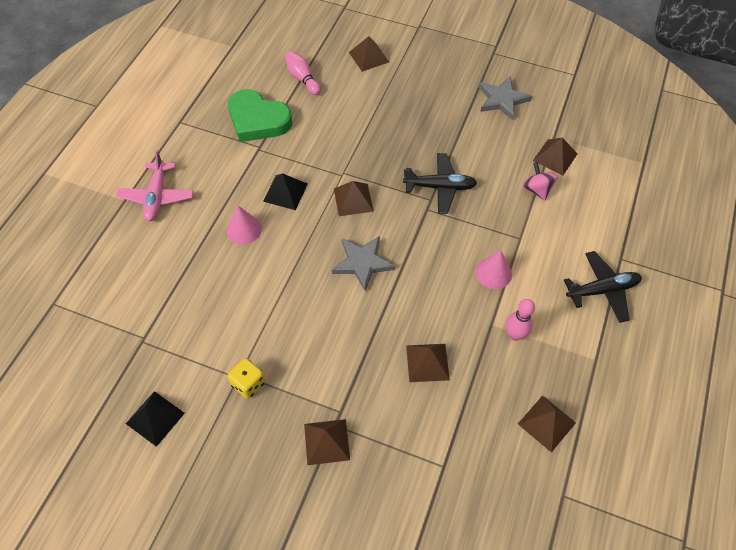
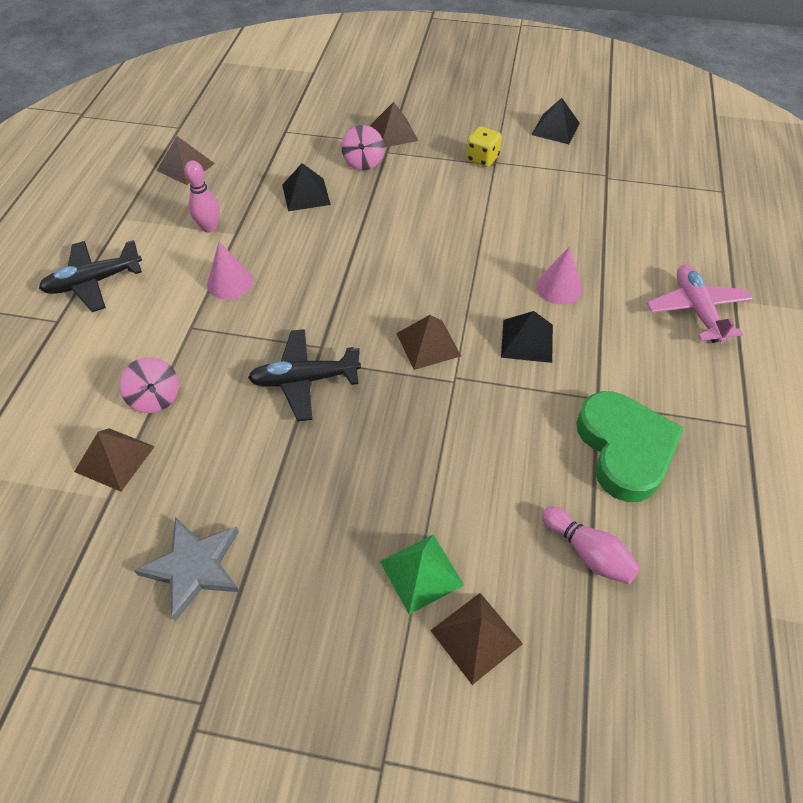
camera: 170 degrees right, 5 degrees down
(258, 120) = (624, 449): green heart -> green heart turned 60 degrees clockwise
(362, 263) = (396, 271): grey star -> none
(367, 399) = (363, 162): none -> pink spinning top
(388, 82) = (421, 573): none -> green pyramid
(427, 362) = (306, 194): brown pyramid -> black pyramid

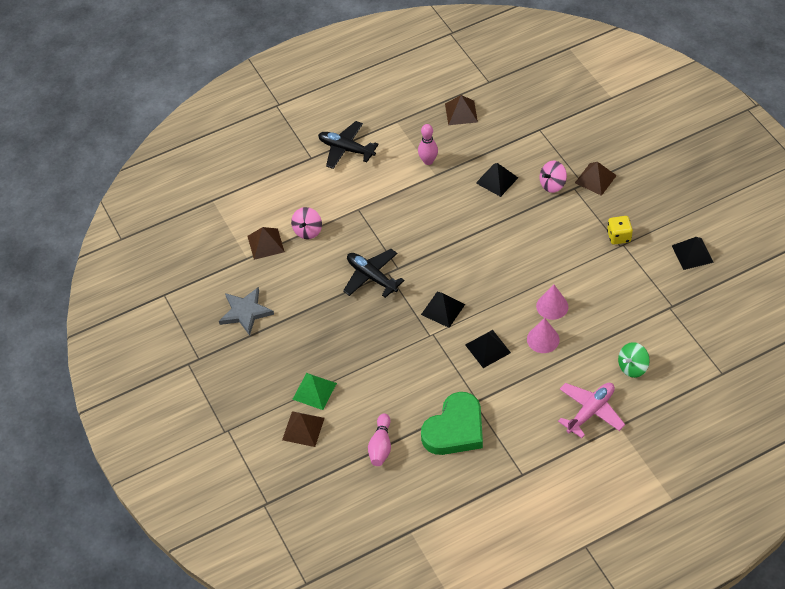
camera: 55 degrees right, 0 degrees up
(230, 282) = (400, 200): pink cone -> pink cone (552, 306)
(428, 344) = (443, 309): brown pyramid -> black pyramid
(661, 244) = (632, 367): none -> green spinning top

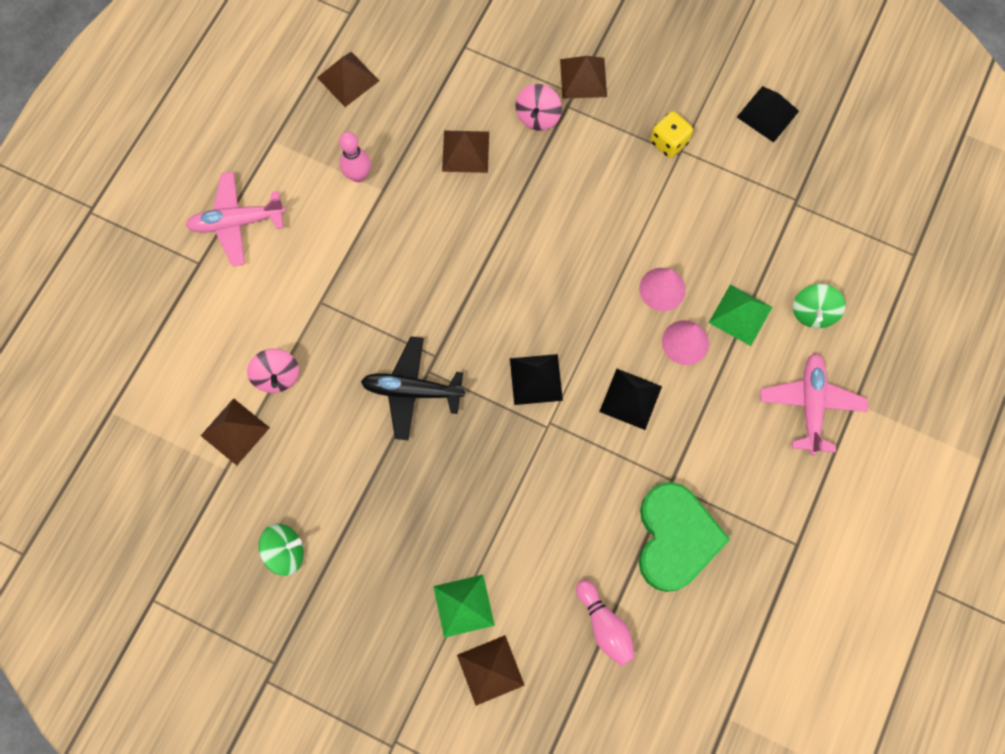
camera: 40 degrees left, 20 degrees up
(245, 312) = (285, 551): grey star -> green spinning top
(346, 149) = (237, 222): black plane -> pink plane
(497, 180) = (465, 151): black pyramid -> brown pyramid
(587, 344) = (740, 314): none -> green pyramid

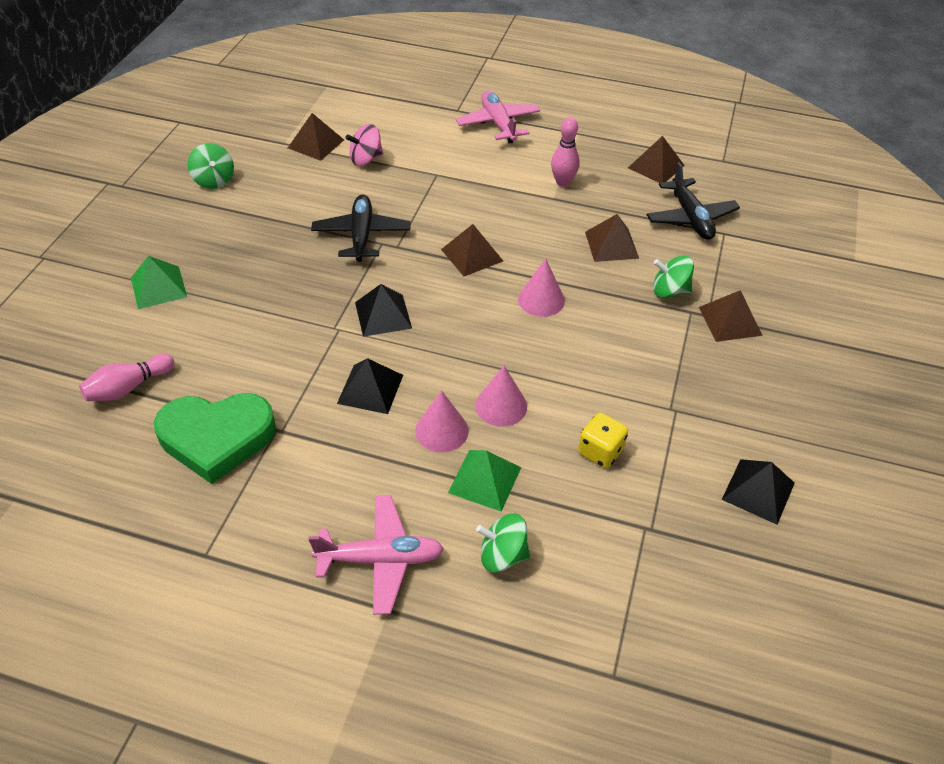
camera: 80 degrees right, 25 degrees down
(437, 69) = (690, 218): none -> black plane
(490, 670) = (96, 310): brown pyramid -> brown pyramid (472, 255)
(534, 231) = (541, 300): none -> pink cone
(538, 116) = (669, 291): pink spinning top -> green spinning top
(668, 142) = (681, 398): yellow dice -> yellow dice (600, 452)

